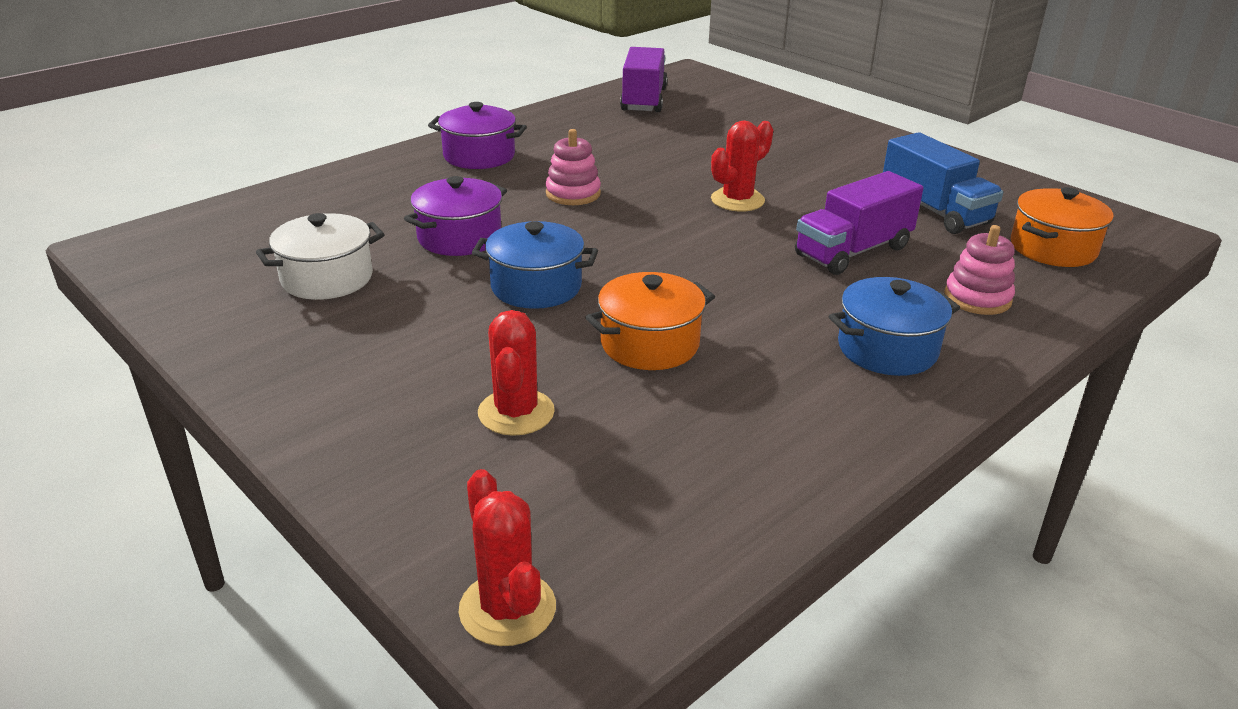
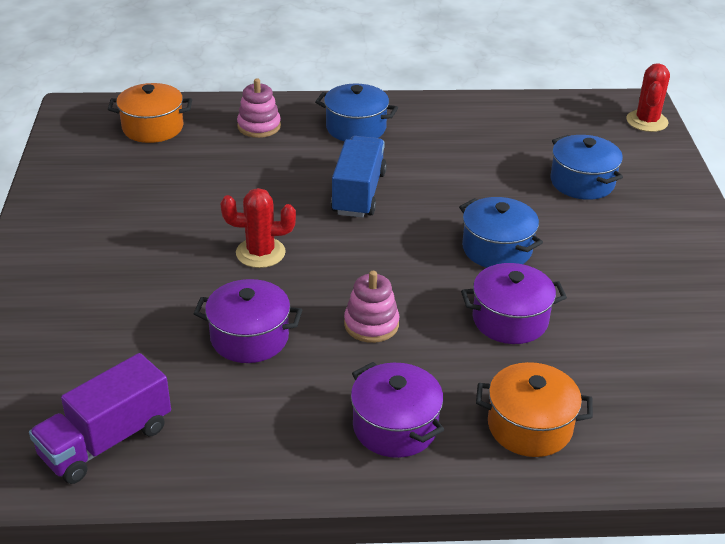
camera: 140 degrees left, 5 degrees up
(327, 278) = (638, 326): white pot -> none
(516, 412) = (582, 182): red cactus -> blue pot
(648, 157) = (249, 337): none -> purple pot
(649, 344) = (472, 183): orange pot -> orange pot (529, 426)
(852, 251) = (265, 179): purple truck -> none
(934, 211) = (154, 179): blue truck -> blue truck (359, 193)

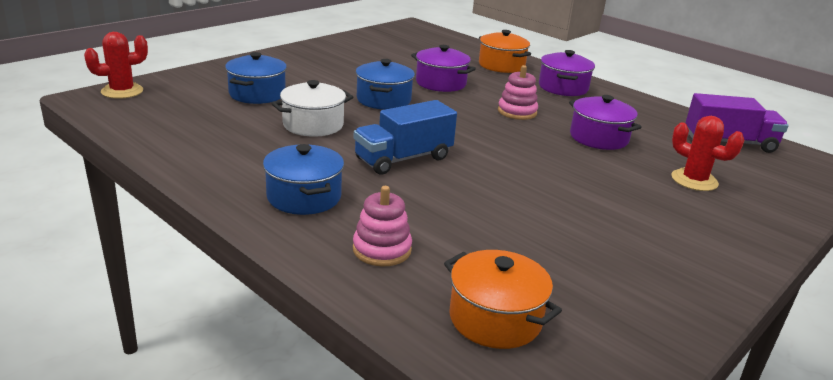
camera: 135 degrees left, 10 degrees down
(260, 253) = (535, 166): red cactus -> red cactus (694, 180)
(475, 181) = (313, 125): none -> white pot

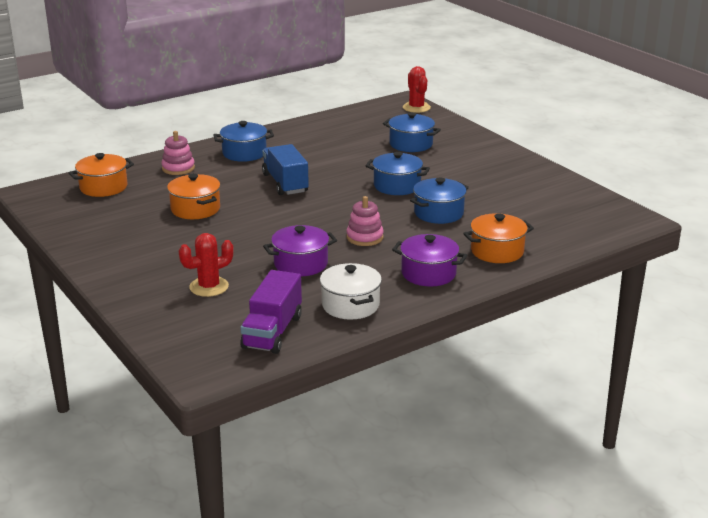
camera: 105 degrees right, 0 degrees up
(313, 125) = (349, 159): white pot -> white pot (350, 305)
(441, 83) = (438, 213): purple pot -> blue pot
(519, 213) = (195, 209): none -> orange pot

